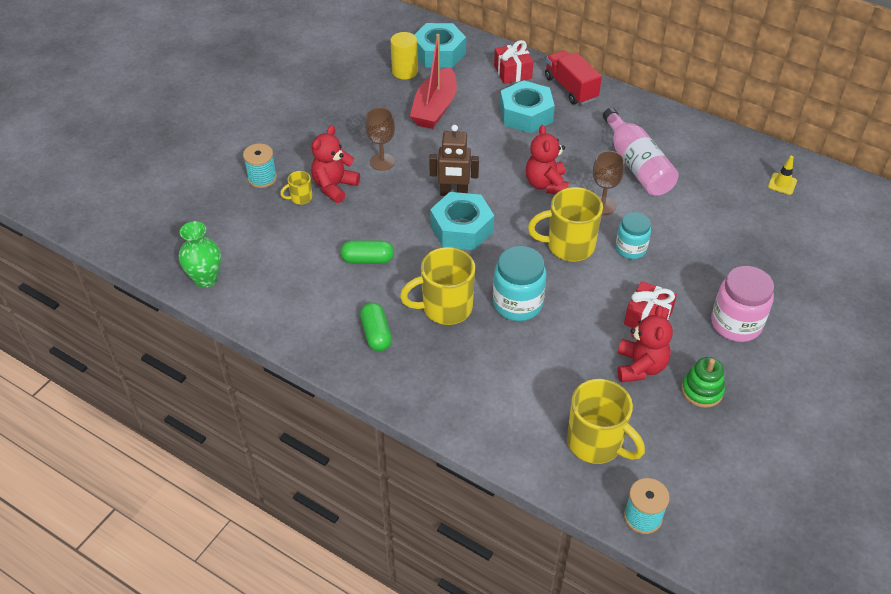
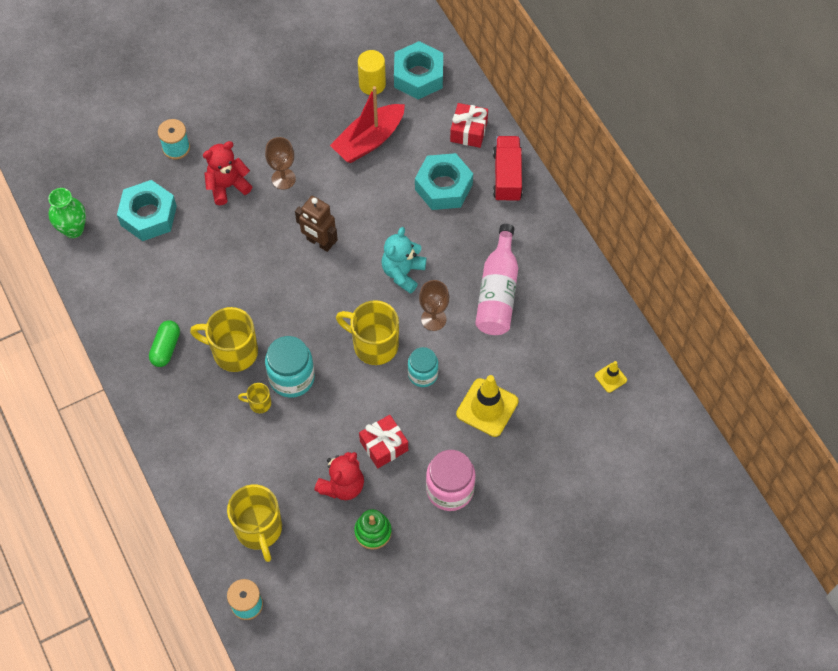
camera: 30 degrees right, 15 degrees up
(300, 198) = (193, 184): yellow mug -> yellow mug (259, 403)
(367, 260) = (205, 274): green capsule -> none
(461, 228) = (300, 282): turquoise nut -> turquoise nut (148, 215)
(546, 184) = (403, 272): red teddy bear -> turquoise teddy bear
(707, 248) = (487, 407): none -> yellow traffic cone

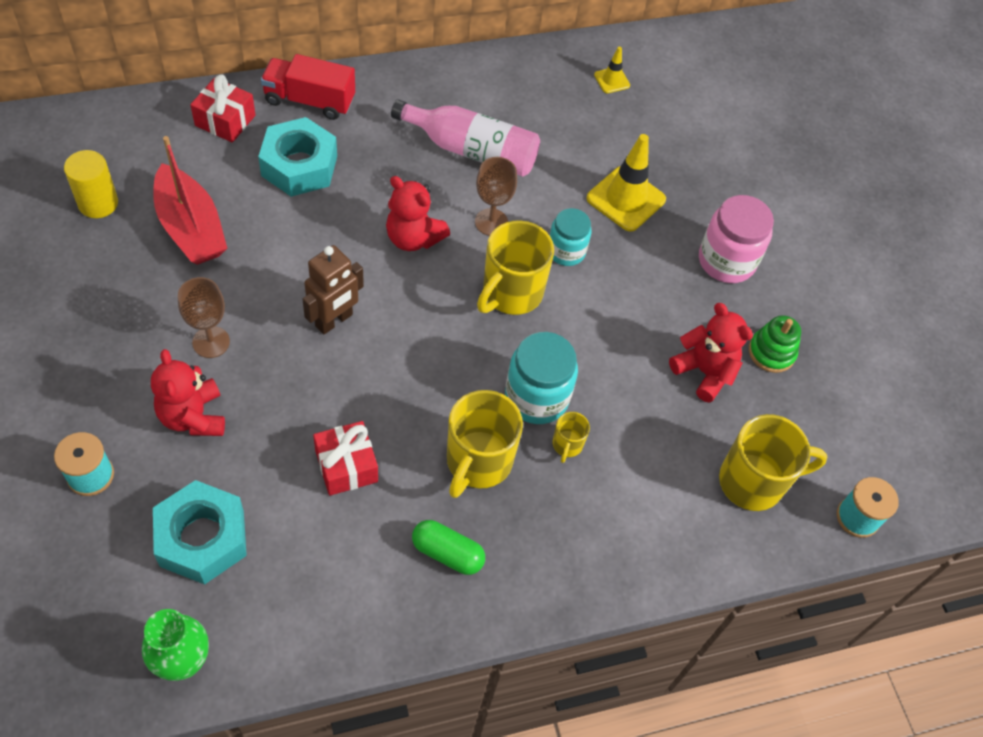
camera: 85 degrees left, 5 degrees down
(384, 446) = (657, 314): red gift -> red gift (346, 466)
(403, 272) = (413, 238): turquoise teddy bear -> red teddy bear
(418, 76) = (111, 150): turquoise nut -> none

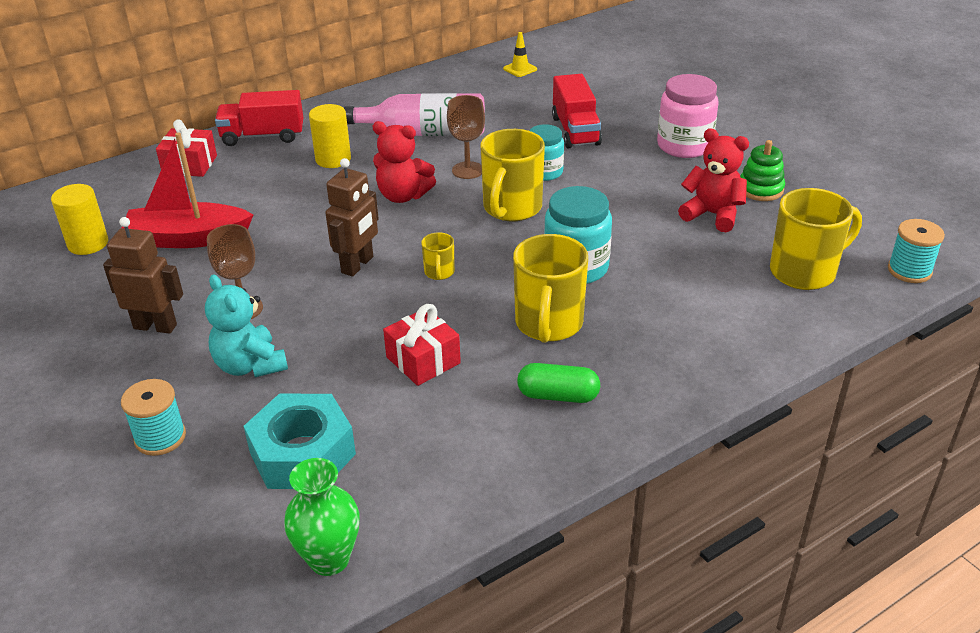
camera: 10 degrees left, 20 degrees down
(126, 336) = (155, 326): none -> brown robot
(191, 228) = (188, 238): red boat -> red boat turned 135 degrees clockwise
(193, 416) = (250, 365): red teddy bear -> turquoise teddy bear
(299, 166) = (273, 176): turquoise nut -> none
(366, 160) = (333, 159): none -> yellow cylinder
(567, 445) = (623, 291): yellow mug -> yellow mug (439, 273)
(626, 199) = (575, 131): yellow traffic cone -> red truck

